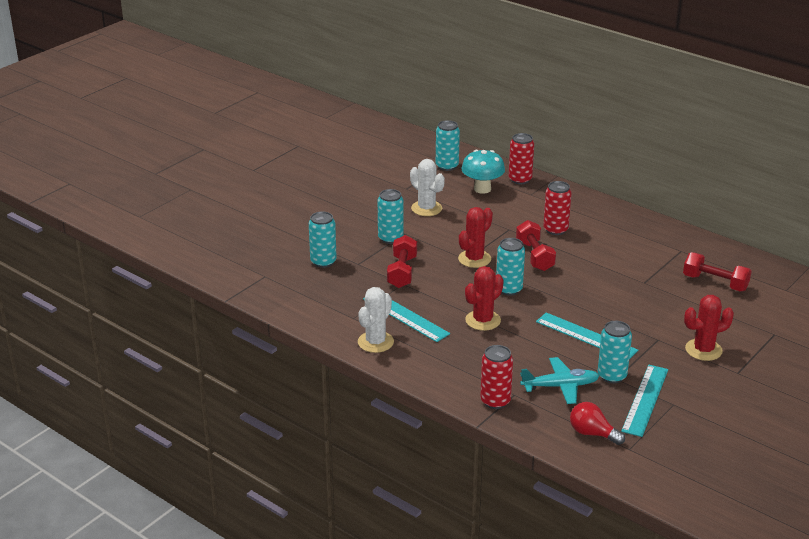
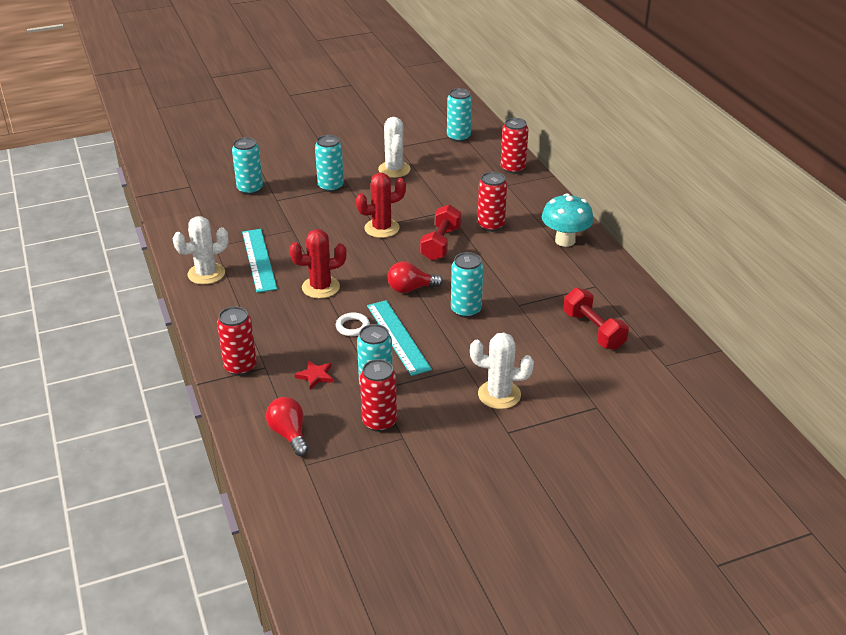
camera: 30 degrees right, 5 degrees up
(402, 272) = (304, 219): red dumbbell -> none
(482, 189) = (466, 167): turquoise mushroom -> turquoise mushroom (565, 241)
(509, 289) = (379, 267): turquoise can -> turquoise can (466, 310)
(544, 341) = (352, 327): none -> white ring
(553, 298) = (411, 289): none -> red light bulb
(560, 386) = (315, 376): turquoise plane -> red star
(645, 400) = (379, 422): turquoise ruler -> red can
(703, 350) = (499, 395): red cactus -> white cactus

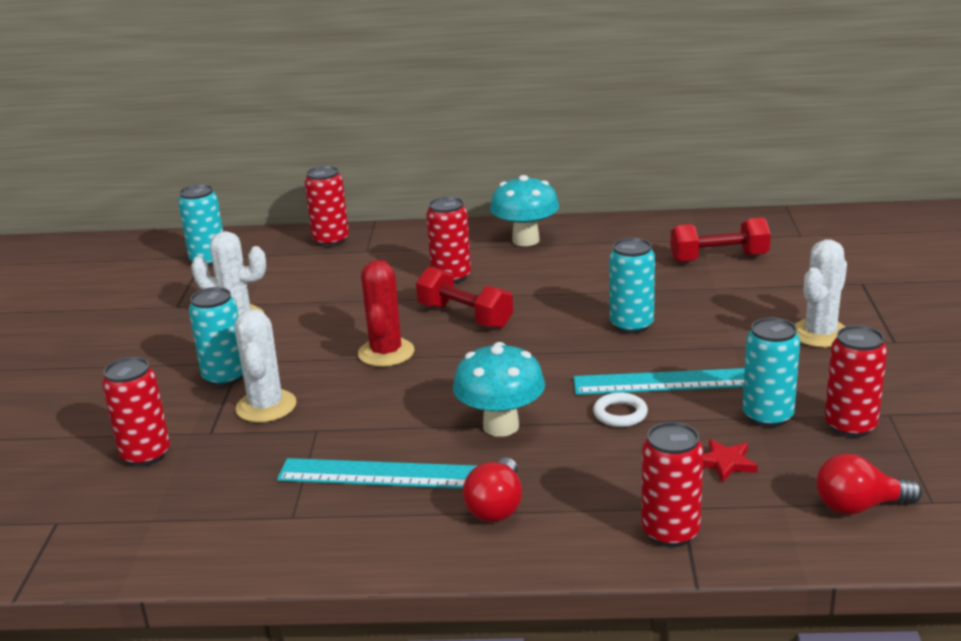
camera: 65 degrees left, 10 degrees down
(206, 274) = (374, 536): white cactus -> white cactus (266, 406)
(250, 189) = (146, 454): turquoise can -> red can
(320, 287) = (501, 426): red cactus -> turquoise mushroom
(411, 289) = (556, 355): red light bulb -> red light bulb (496, 507)

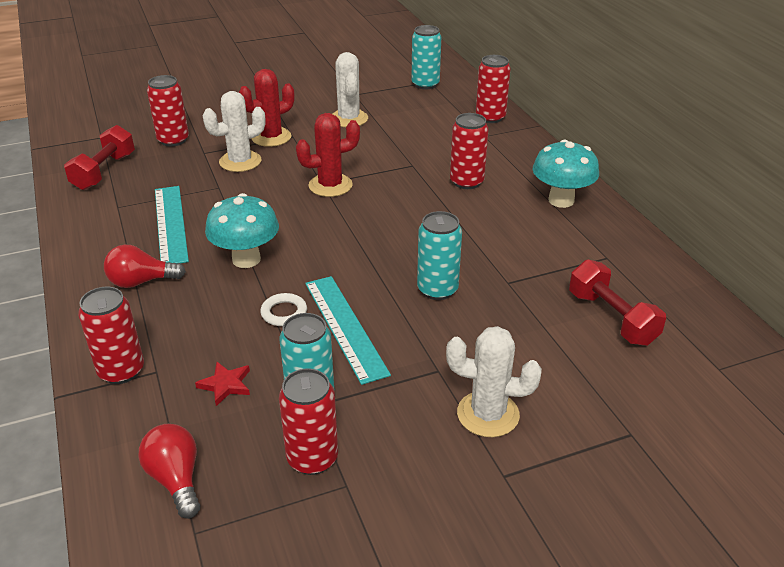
camera: 65 degrees right, 10 degrees up
(225, 377) = (271, 137): turquoise can -> red cactus
(465, 316) = (404, 204): red dumbbell -> red dumbbell (104, 172)

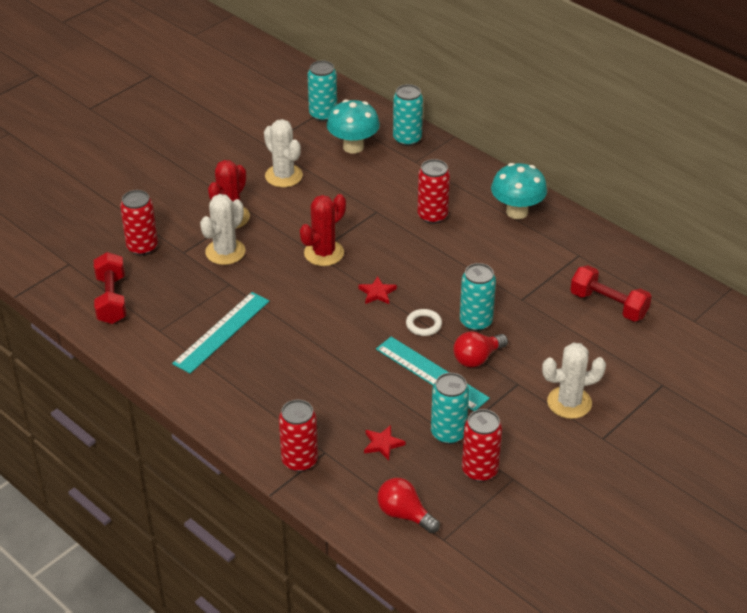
camera: 25 degrees left, 5 degrees up
(141, 282) = (247, 389): red light bulb -> red light bulb (477, 358)
(170, 224) = (221, 332): turquoise ruler -> turquoise ruler turned 75 degrees clockwise
(246, 259) = (312, 343): turquoise mushroom -> turquoise mushroom (353, 147)
(284, 313) = (379, 377): white ring -> white ring (423, 325)
(353, 233) = (377, 293): none -> red star
(490, 117) = (407, 139): red can -> turquoise can

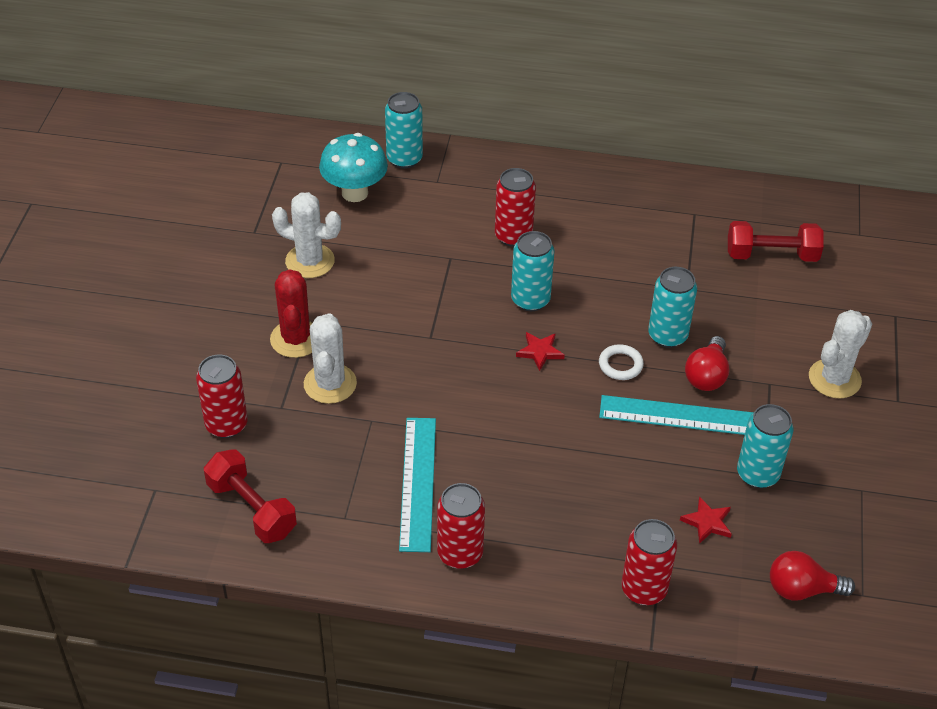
camera: 35 degrees left, 5 degrees up
(323, 114) = (285, 168): turquoise can -> turquoise can (530, 300)
(324, 253) = (440, 333): red cactus -> none
(480, 470) = (824, 498): red can -> red can (460, 553)
(517, 212) = (592, 193): turquoise mushroom -> none

